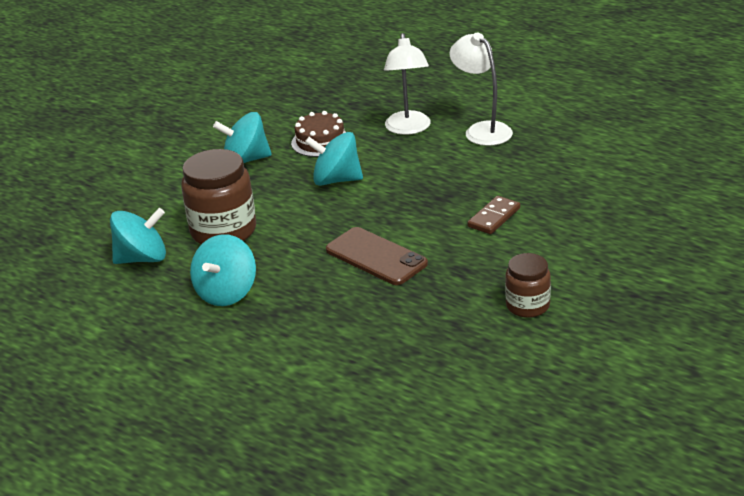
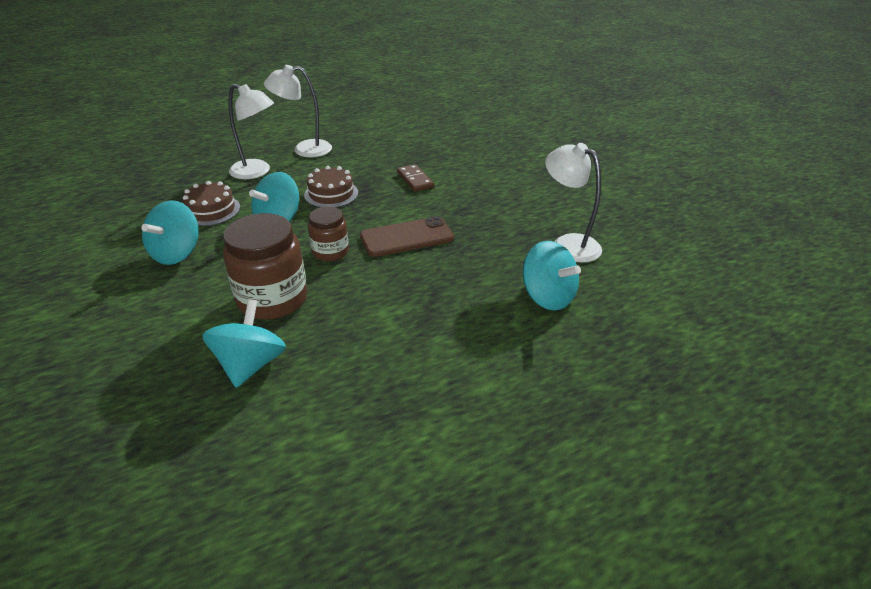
camera: 65 degrees left, 5 degrees up
(227, 293) = (372, 326): turquoise spinning top -> turquoise spinning top (547, 296)
(411, 184) = (331, 194): none -> brown cake
(463, 360) = (568, 244): none -> white lamp
(527, 305) = (527, 202): brown jar -> brown jar (330, 252)

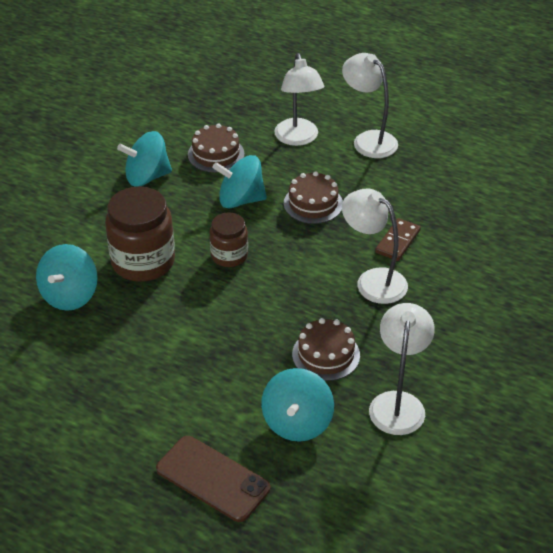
camera: 55 degrees right, 5 degrees up
(251, 364) = (70, 295): turquoise spinning top -> turquoise spinning top turned 135 degrees clockwise
(406, 237) = (296, 288): brown phone -> brown phone (213, 478)
(439, 204) = (373, 280): none -> white lamp
(489, 253) = (326, 354): none -> brown cake

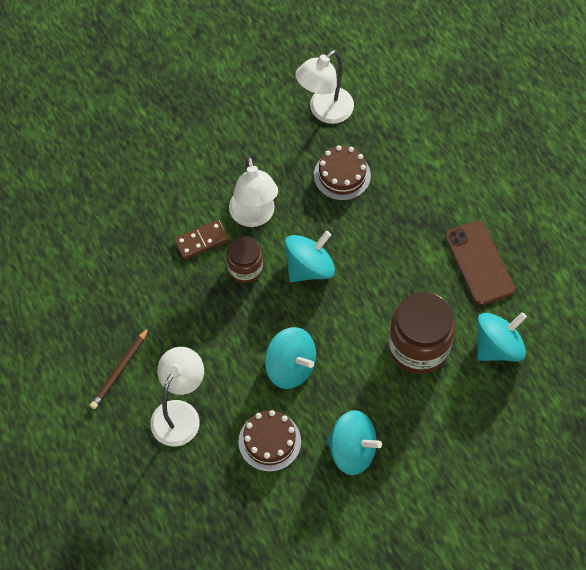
camera: 145 degrees left, 20 degrees up
(213, 478) = (484, 131): brown phone -> brown phone (479, 263)
(229, 255) = (344, 309): brown jar -> brown jar (245, 268)
(297, 423) = (402, 137): turquoise spinning top -> turquoise spinning top (309, 267)
(313, 203) = (233, 323): brown cake -> none
(368, 140) = (120, 370): white lamp -> brown pencil

